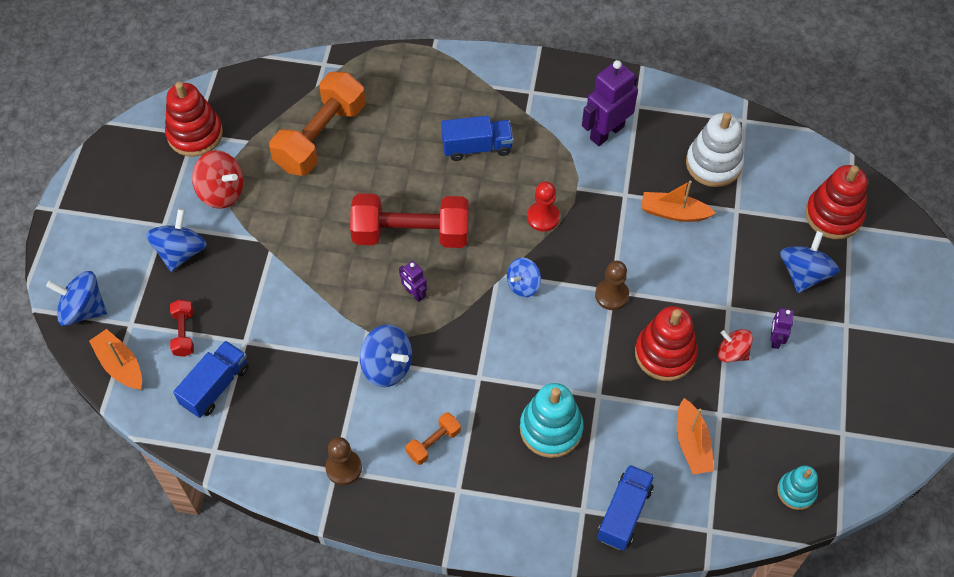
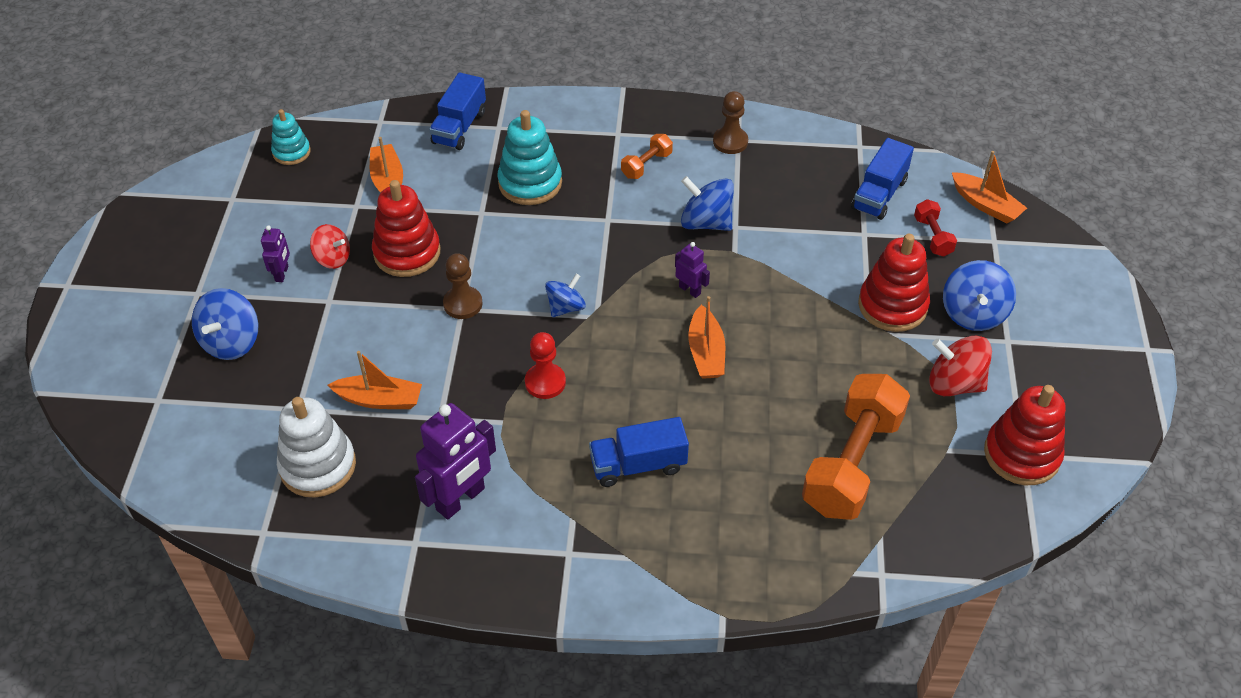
camera: 175 degrees right, 10 degrees down
(83, 309) = (1053, 250): blue spinning top -> none
(411, 233) = (706, 352): red dumbbell -> orange boat
(833, 215) = (174, 411): red stacking toy -> red stacking toy (892, 306)

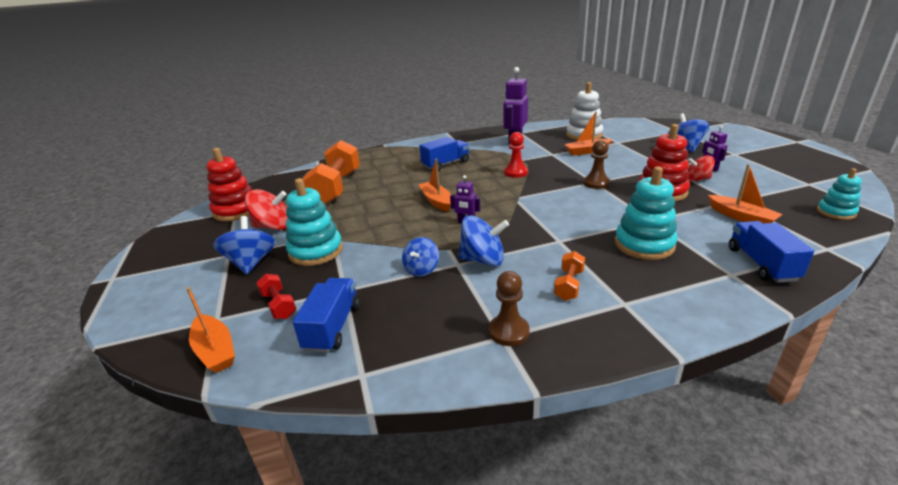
camera: 160 degrees right, 20 degrees down
(566, 307) = (536, 196): blue spinning top -> blue spinning top (421, 269)
(892, 306) = (316, 251): red stacking toy -> turquoise stacking toy
(985, 205) = (215, 350): orange boat -> orange boat turned 150 degrees counterclockwise

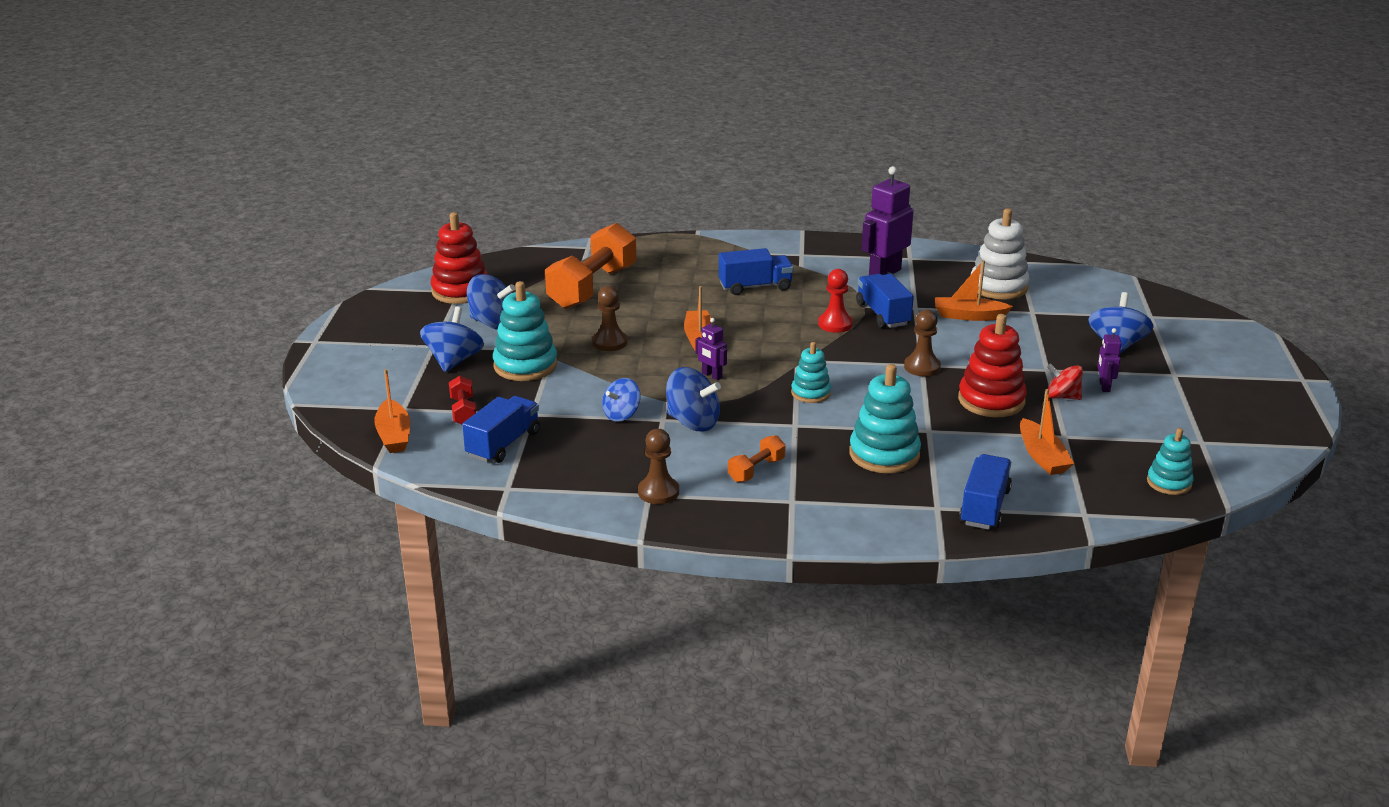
camera: 20 degrees right, 0 degrees up
(273, 226) = (493, 323): red spinning top -> blue spinning top
(373, 218) = (609, 342): none -> brown pawn
(538, 161) = (882, 314): none -> blue truck
(546, 216) = (810, 393): none -> turquoise stacking toy

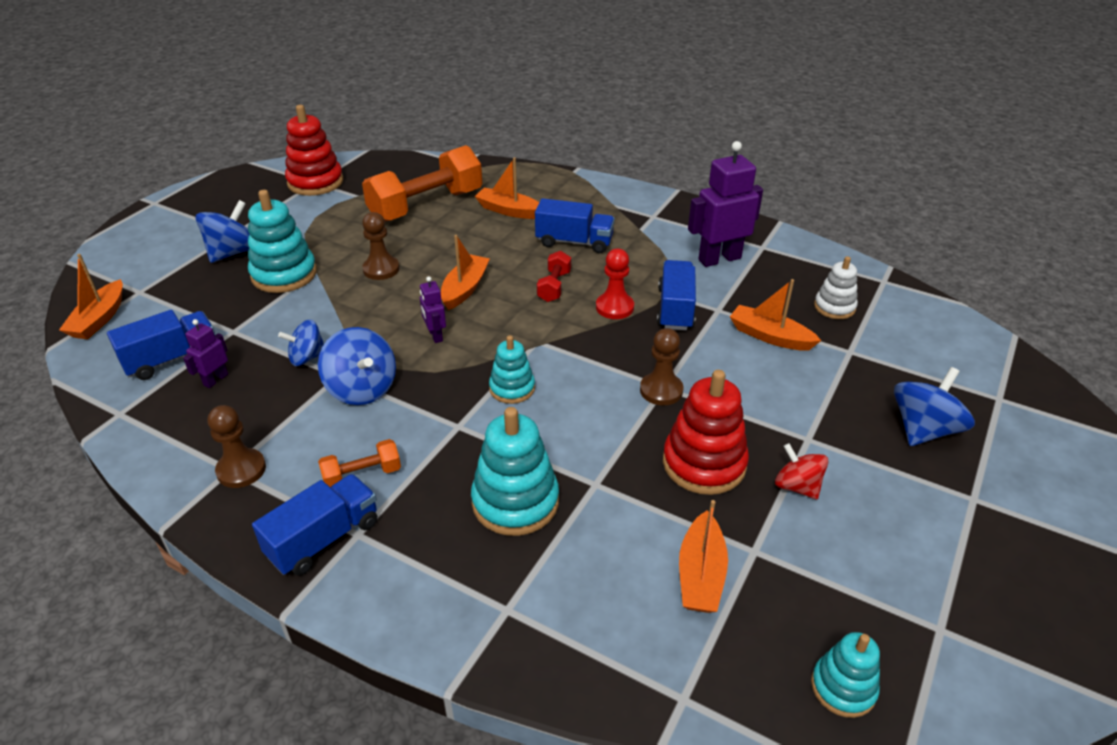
camera: 25 degrees right, 10 degrees up
(463, 411) = (181, 310): red dumbbell -> red dumbbell (554, 286)
(493, 323) = (306, 222): blue spinning top -> none
(673, 276) = (509, 211): none -> orange boat
(984, 507) = (563, 632): blue truck -> blue truck (324, 539)
(998, 287) = (834, 307): white stacking toy -> white stacking toy, size x0.60
(1104, 386) = (863, 488): purple robot -> purple robot (215, 379)

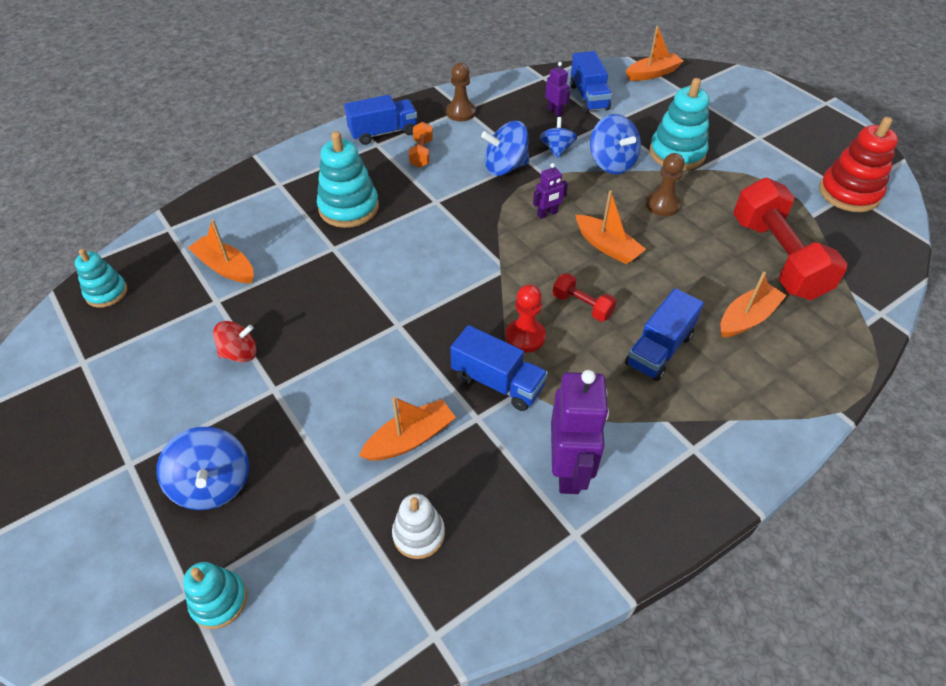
camera: 115 degrees right, 10 degrees up
(99, 319) = (652, 74): orange boat -> orange boat turned 120 degrees clockwise
(233, 252) = (723, 133): blue spinning top -> blue spinning top (611, 163)
(324, 539) = (383, 133): blue truck -> blue truck turned 90 degrees counterclockwise
(426, 206) = (776, 258): orange dumbbell -> red dumbbell
(435, 335) = (547, 214): purple robot -> purple robot turned 150 degrees clockwise
(512, 388) = (456, 237): turquoise stacking toy -> turquoise stacking toy (219, 601)
(661, 390) = (395, 320): brown pawn -> none
(704, 463) = (303, 310): red stacking toy -> none

